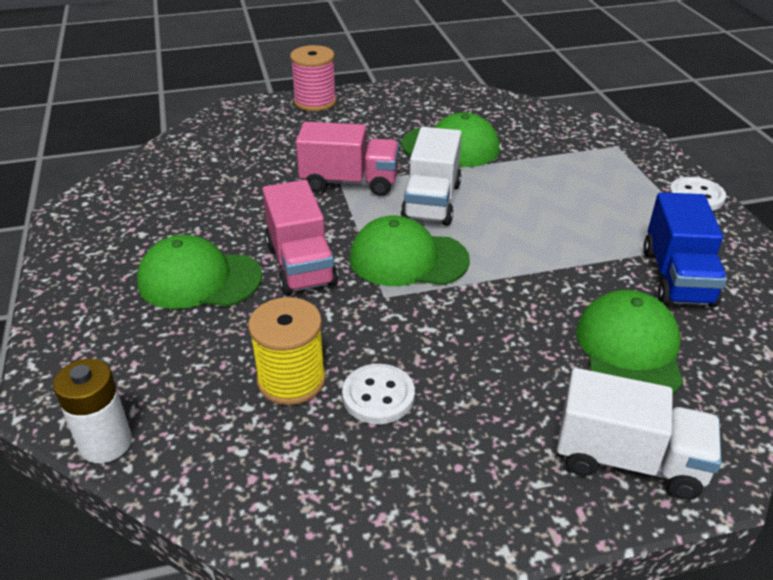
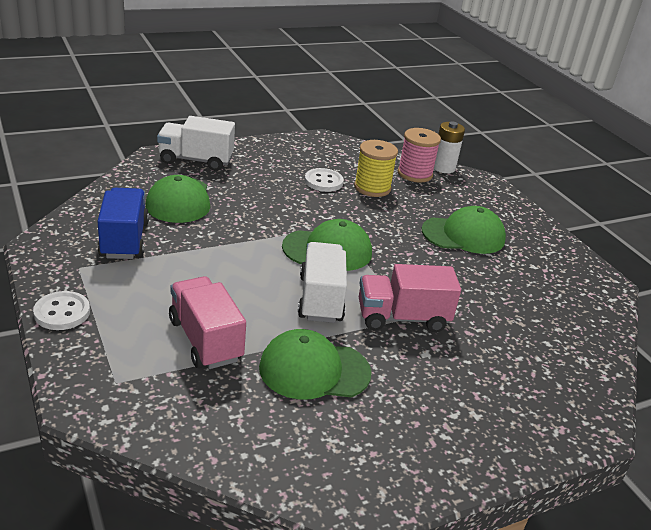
camera: 165 degrees right, 5 degrees down
(301, 264) = (403, 245): pink truck -> pink truck (205, 340)
(315, 102) = (508, 447): pink spool -> pink spool (415, 174)

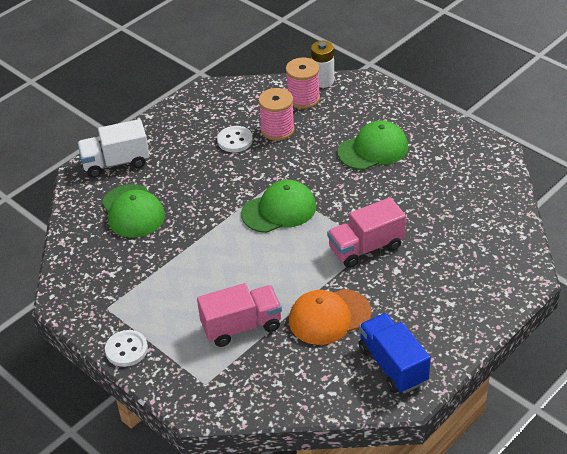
camera: 15 degrees left, 10 degrees up
(124, 240) = (121, 268): blue truck -> blue truck (392, 365)
(205, 340) = (241, 326): pink truck -> pink truck turned 120 degrees clockwise
(314, 370) = (329, 317): green cap -> orange cap
(320, 299) = (299, 257): white truck -> none
(372, 188) = (277, 130): yellow spool -> pink spool

